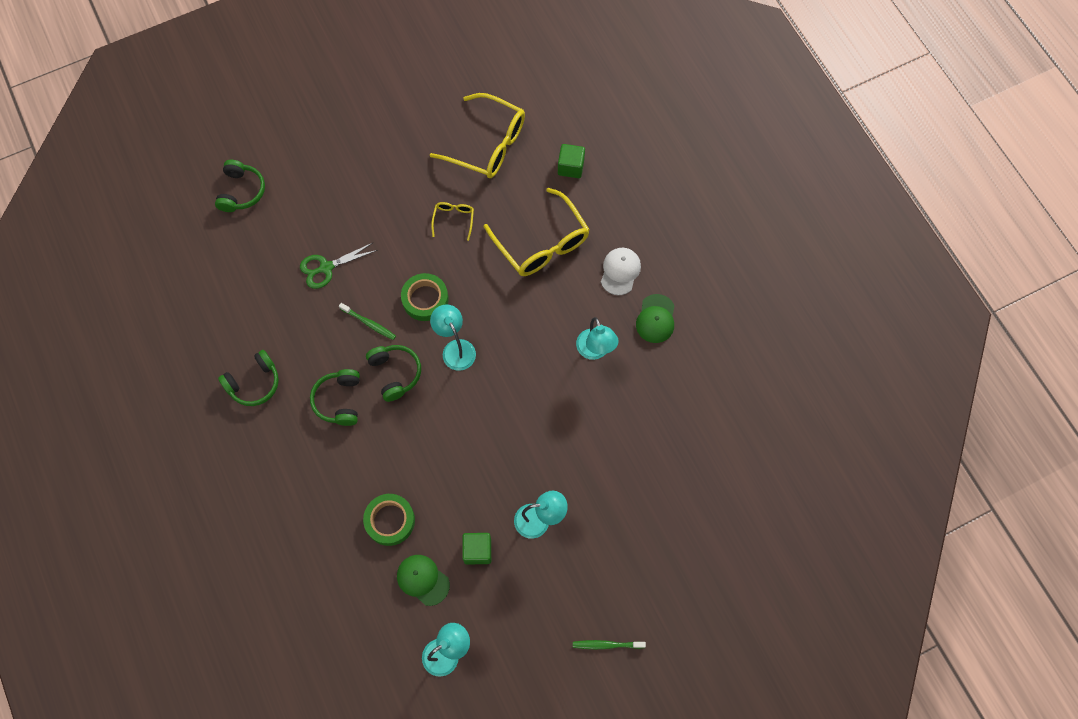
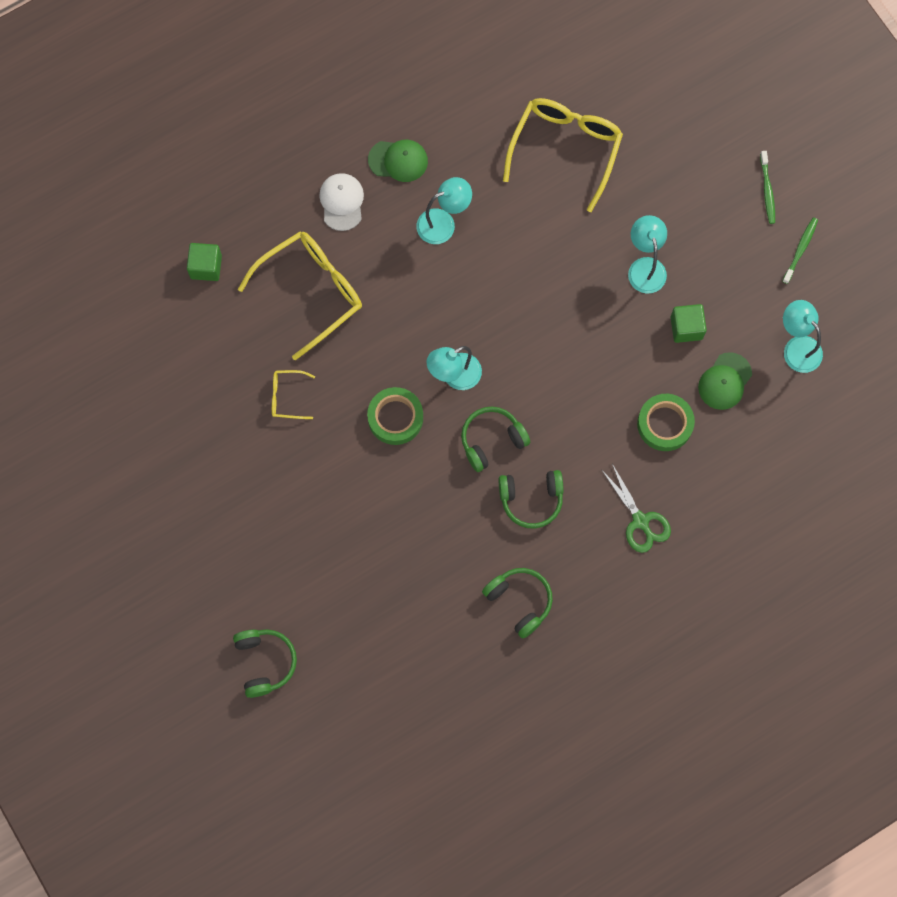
camera: 95 degrees left, 5 degrees up
(241, 191) = (265, 662): green headphones -> green headphones turned 75 degrees clockwise
(326, 267) = (363, 540): green scissors -> green scissors (640, 521)
(369, 323) = (432, 479): green toothbrush -> green toothbrush (800, 250)
(488, 145) = (180, 367): yellow glasses -> yellow glasses (565, 149)
(620, 271) = (342, 202): white cap -> white cap turned 75 degrees clockwise

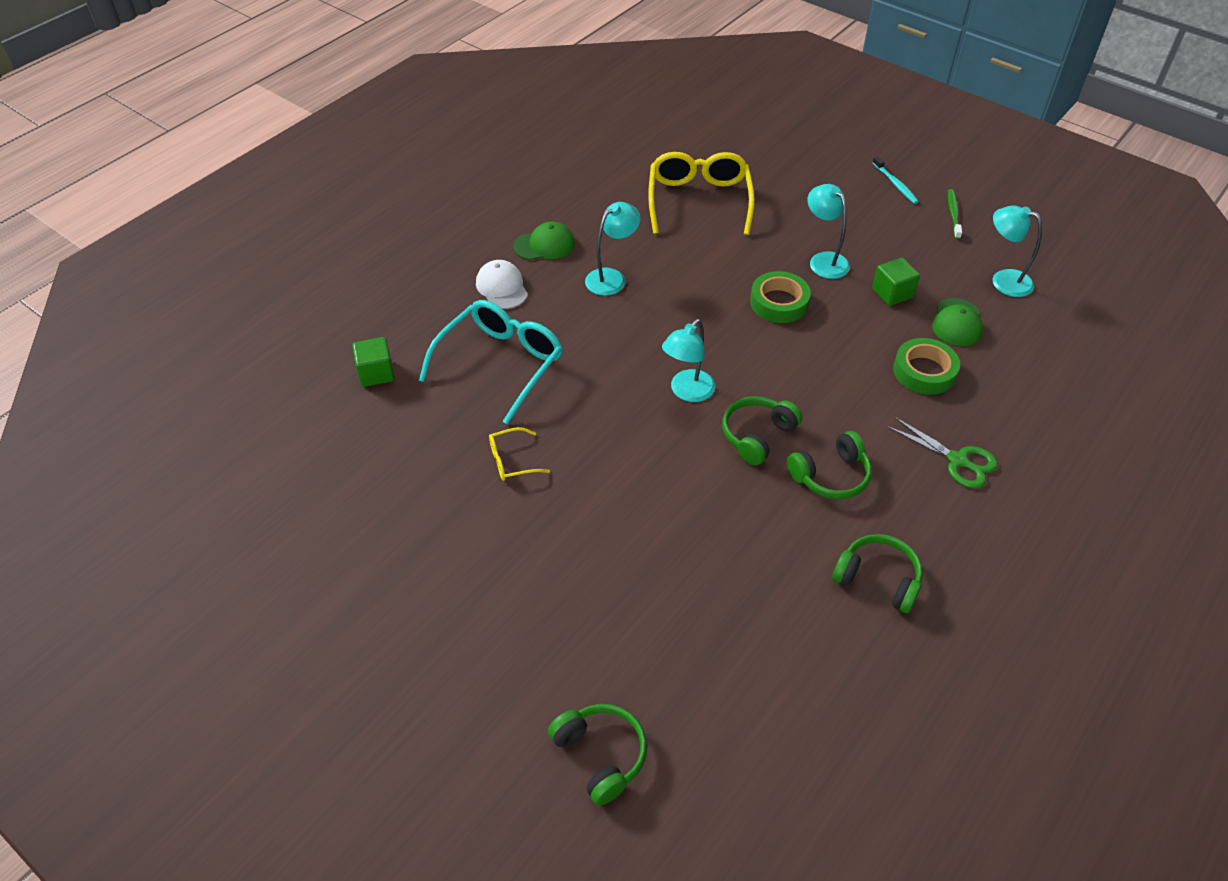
camera: 20 degrees left, 25 degrees down
(312, 292) = (501, 363): yellow glasses -> turquoise glasses
(395, 418) = (642, 445): green tape -> green tape (779, 302)
(767, 190) = (895, 184): green toothbrush -> turquoise toothbrush

